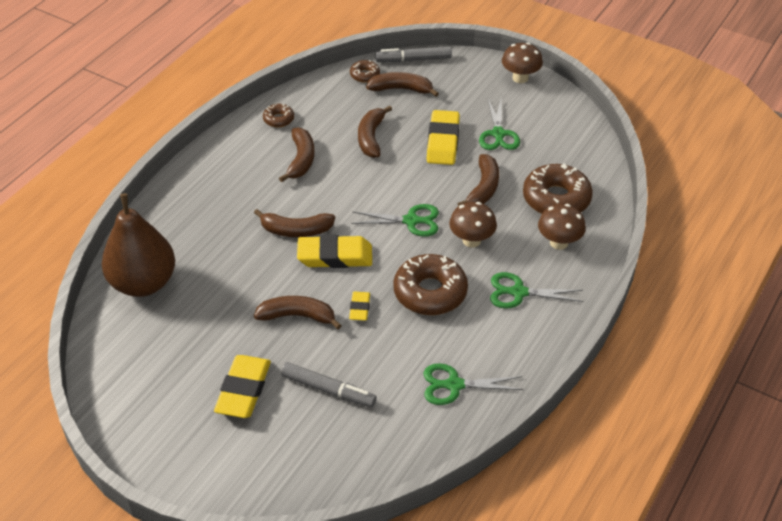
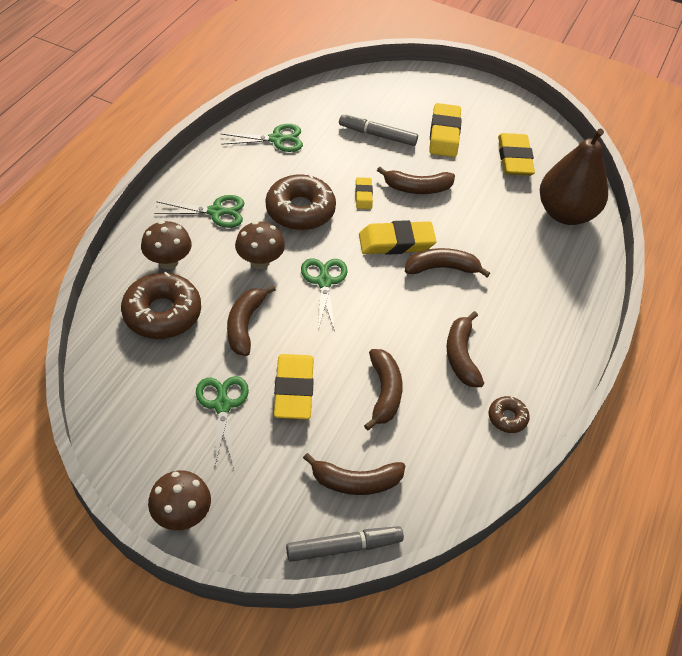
camera: 170 degrees right, 5 degrees up
(169, 353) = (514, 159): none -> yellow eraser
(364, 75) = (412, 508): brown donut -> none
(411, 221) = (324, 282): green scissors -> green scissors turned 90 degrees clockwise

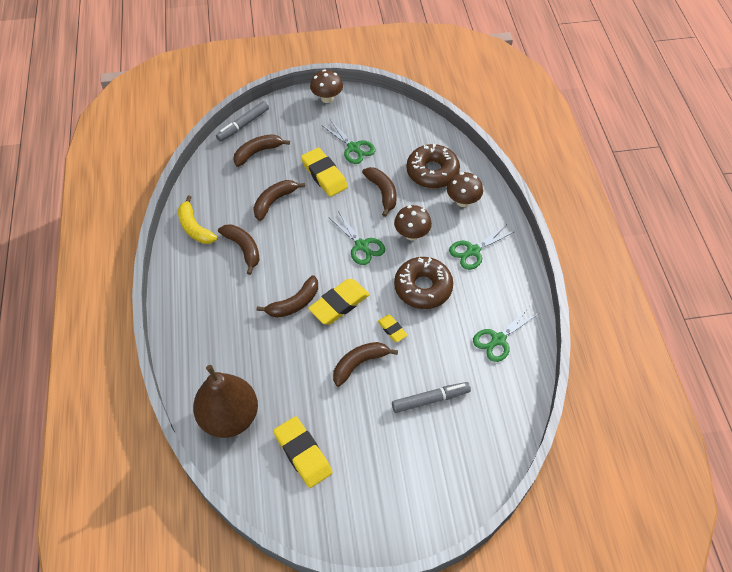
camera: 150 degrees right, 5 degrees up
(384, 392) = (274, 201): brown banana -> brown banana turned 75 degrees clockwise
(444, 134) = (379, 441): yellow eraser -> none
(507, 418) = (195, 228): brown donut -> yellow banana

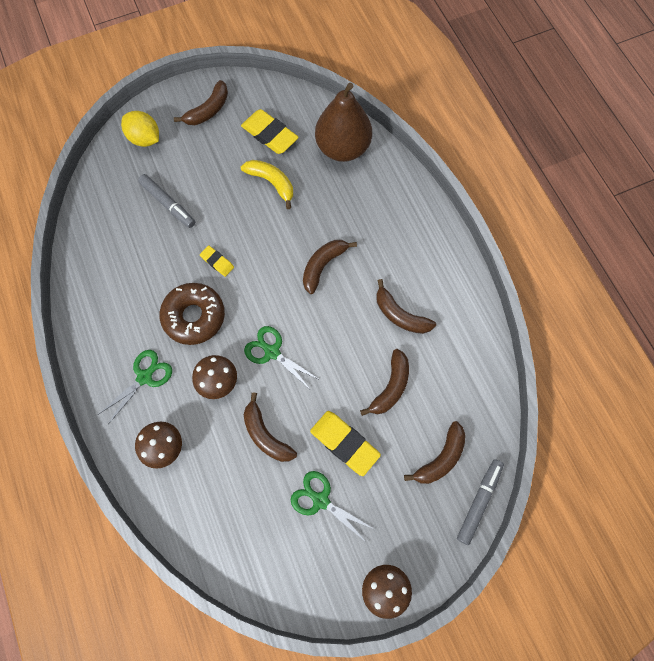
camera: 165 degrees right, 15 degrees up
(195, 228) = (464, 328): yellow banana -> yellow banana (272, 183)
(339, 304) = (277, 276): yellow eraser -> none
(359, 364) = (241, 220): brown banana -> brown banana (208, 110)
(430, 399) = (168, 204): grey marker -> grey marker turned 105 degrees counterclockwise
(432, 172) = (209, 485): brown donut -> none
(445, 485) = (145, 139): none -> yellow lemon
(498, 339) = (109, 277): green scissors -> none

